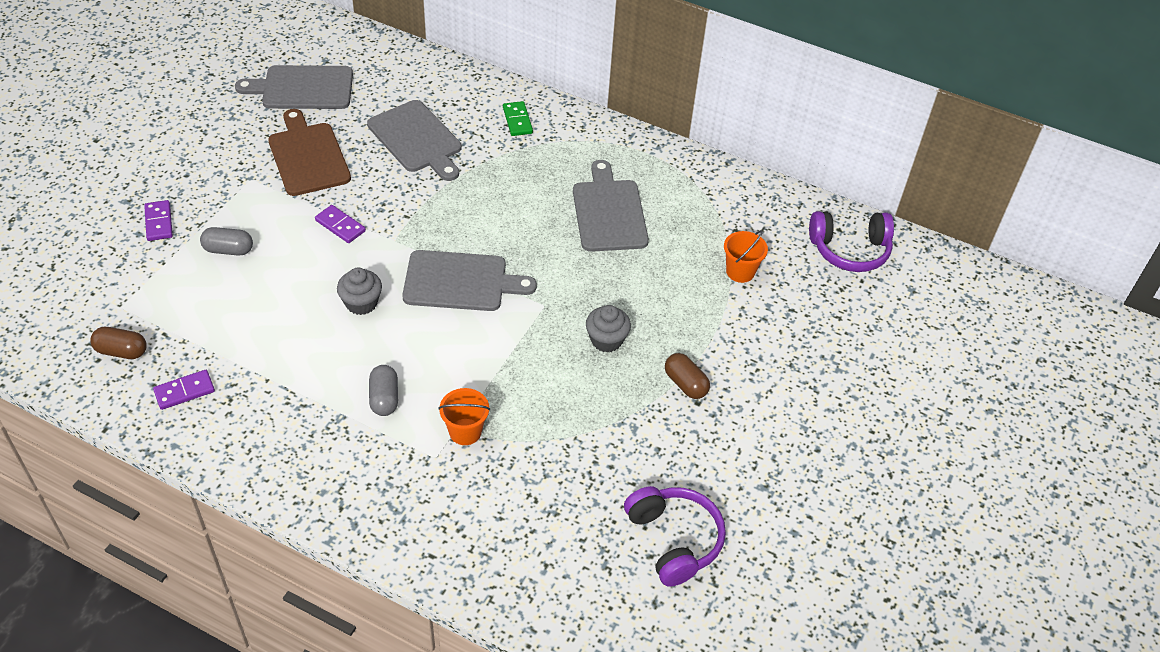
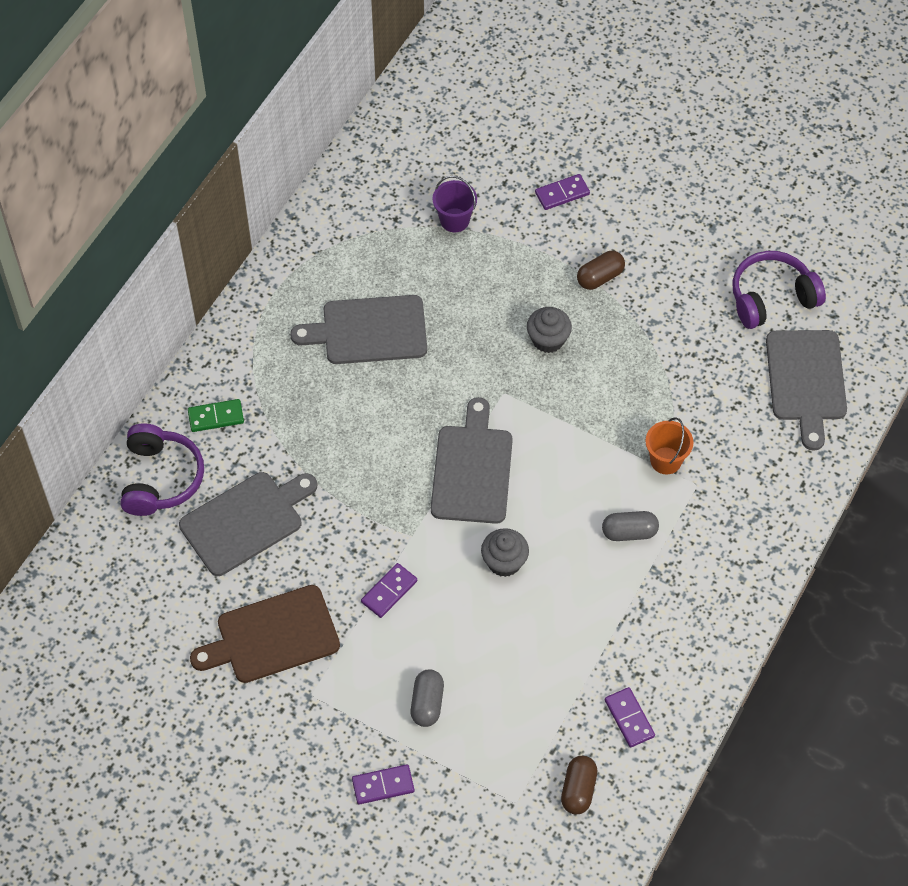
camera: 85 degrees left, 10 degrees up
(303, 88) = (145, 654): grey cutting board -> grey cutting board (806, 380)
(740, 272) = (454, 220): orange bucket -> purple bucket
(786, 355) = (562, 194): none -> purple domino
(849, 250) = (424, 125): purple headphones -> purple headphones (161, 478)

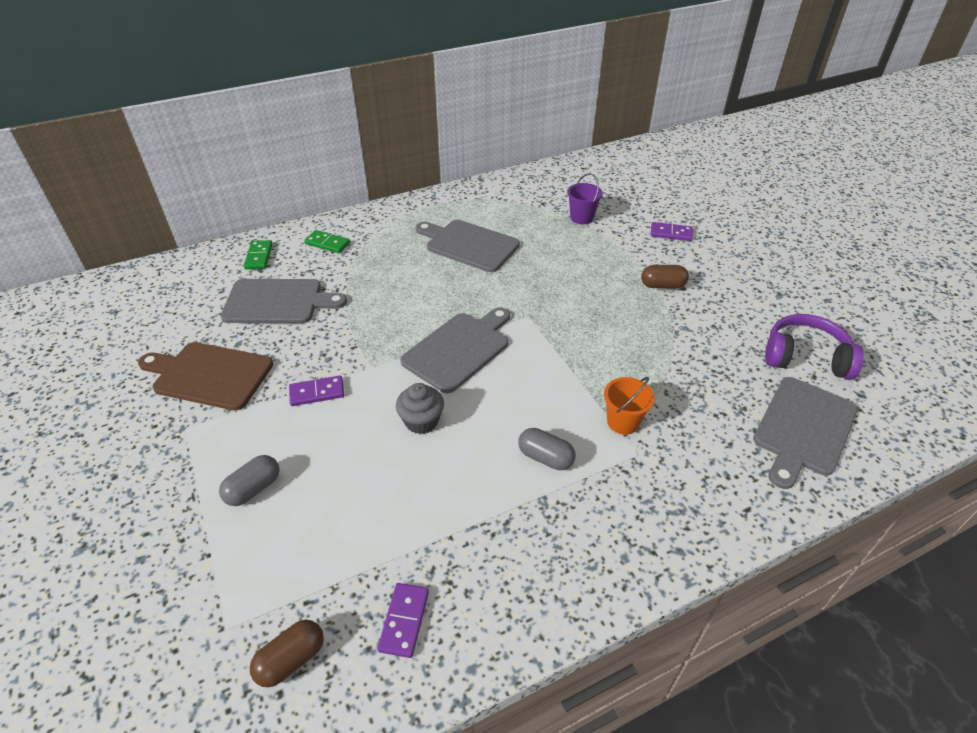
camera: 35 degrees right, 15 degrees down
(161, 478) = (259, 256): purple headphones -> green domino
(383, 785) = (148, 531): purple domino -> none
(548, 340) = (590, 302): grey cupcake -> none

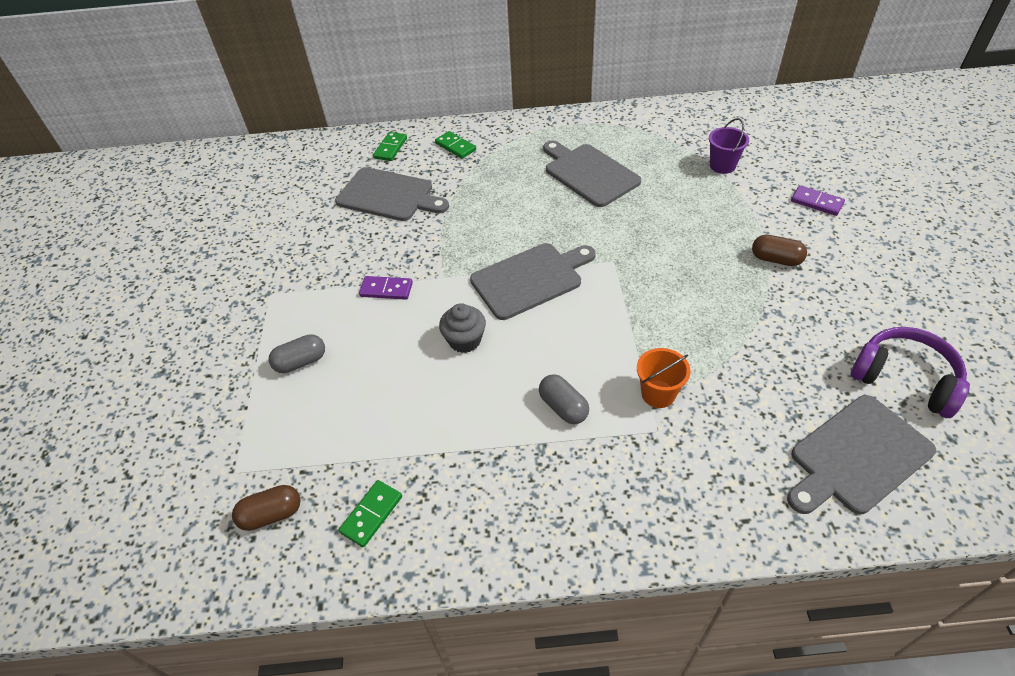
camera: 25 degrees right, 5 degrees up
(209, 375) = (306, 251): brown cutting board -> none
(404, 621) = (371, 514): purple domino -> green domino

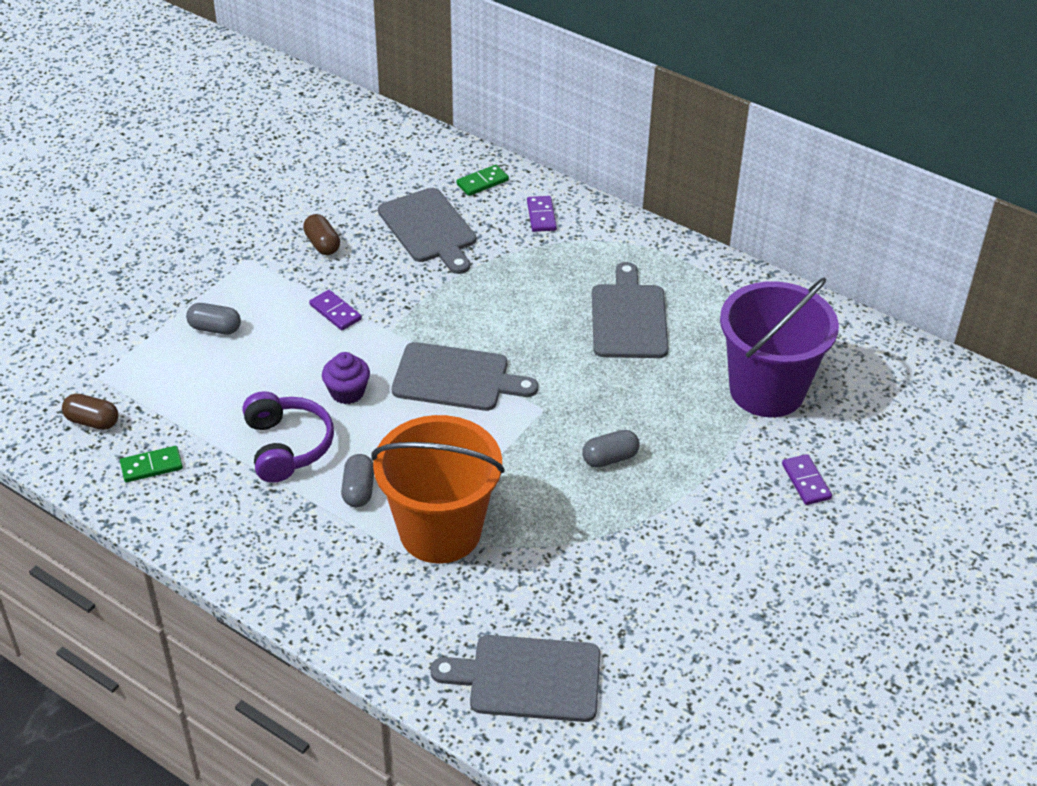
camera: 35 degrees right, 5 degrees down
(455, 146) = (541, 216): green domino -> purple domino
(465, 340) = (347, 392): grey cupcake -> purple cupcake
(658, 394) = (440, 531): orange bucket -> orange bucket, size x2.34
(695, 264) = (610, 458): none -> grey capsule
(722, 165) = (767, 390): purple bucket -> purple bucket, size x2.34
(776, 259) = (688, 502): brown capsule -> brown capsule (322, 244)
(904, 379) = (651, 661): purple headphones -> purple headphones (287, 446)

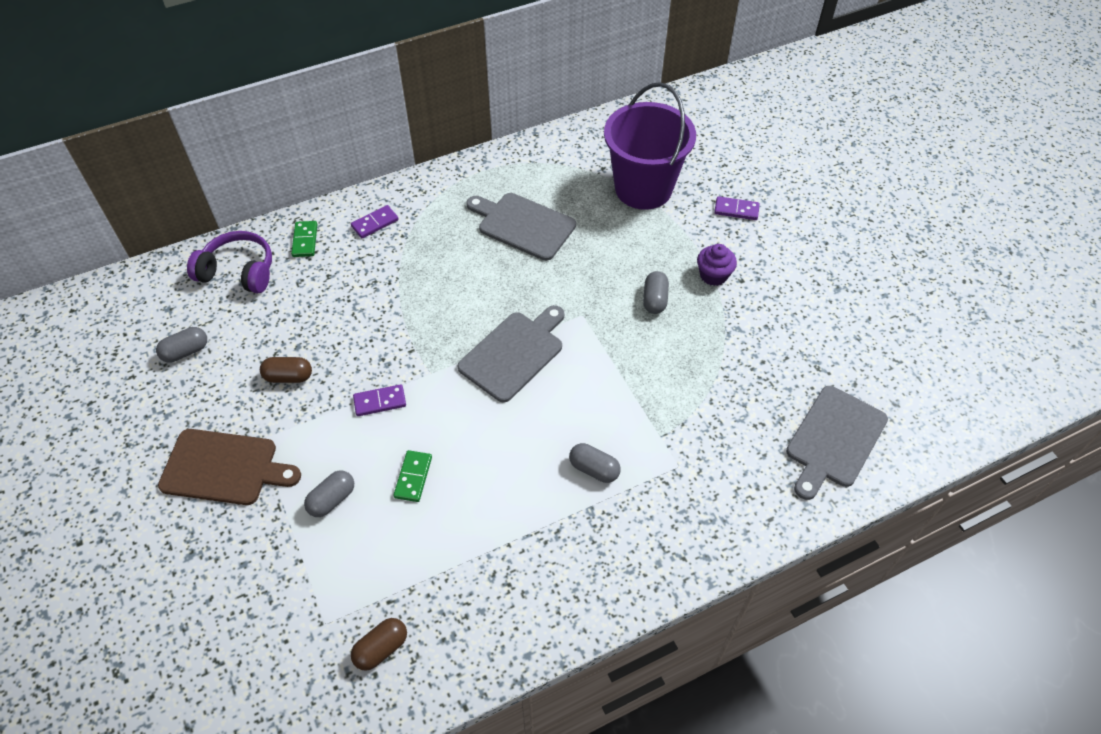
camera: 60 degrees left, 10 degrees up
(151, 466) = (471, 617): green domino -> green domino (413, 477)
(206, 251) = (224, 467): none -> brown cutting board
(287, 446) = (514, 500): purple headphones -> purple headphones (238, 271)
(305, 173) = (186, 351): none -> grey capsule
(347, 392) = (480, 432): purple cupcake -> purple cupcake (713, 275)
(429, 229) = (331, 297): grey cutting board -> none
(440, 531) = (667, 433): orange bucket -> none
(541, 216) = (375, 223): purple domino -> purple domino turned 60 degrees counterclockwise

